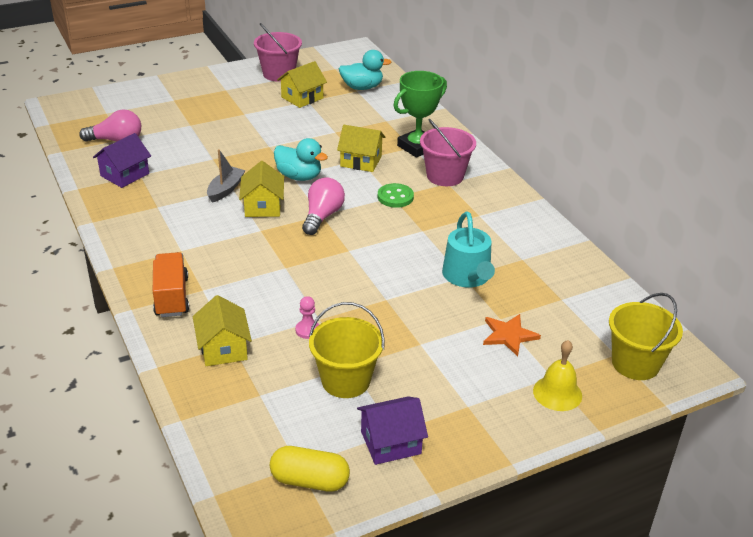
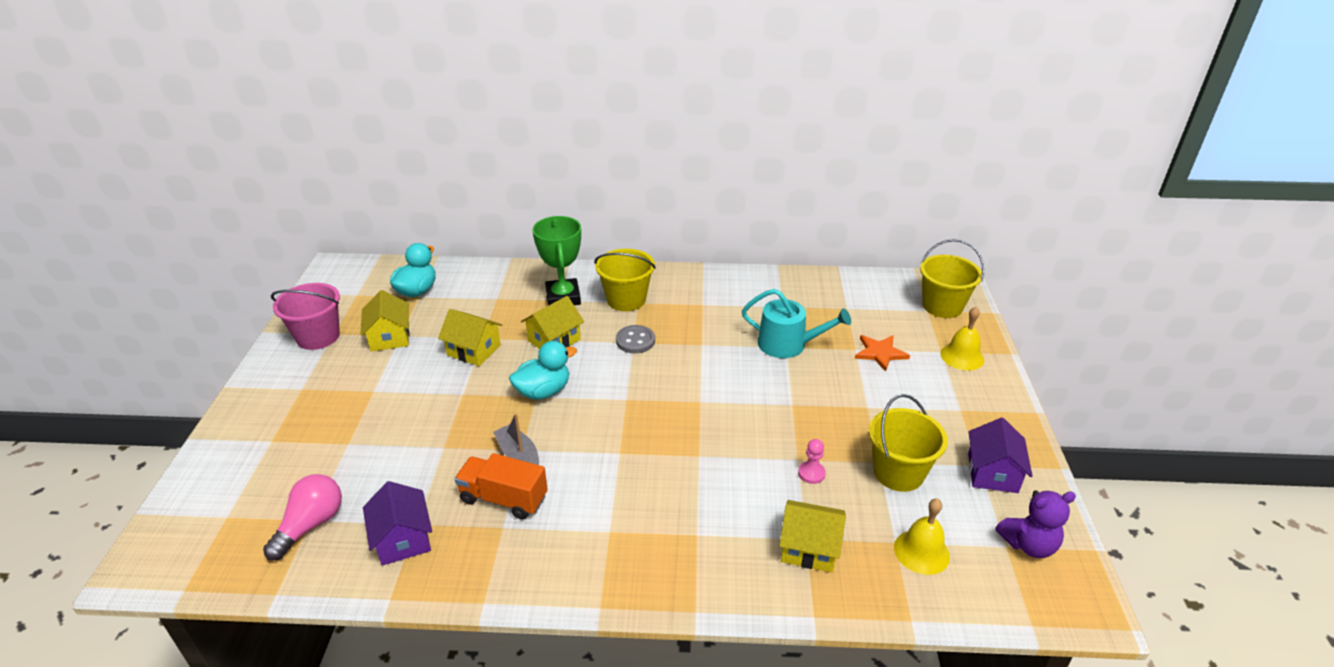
camera: 60 degrees left, 0 degrees up
(171, 297) = (695, 566): orange truck -> orange truck (504, 499)
(258, 412) = (921, 551): none -> yellow bell
(263, 206) = (576, 436): yellow house -> yellow house (474, 350)
(309, 481) = (1028, 545): yellow capsule -> purple teddy bear
(322, 216) = (629, 399): pink light bulb -> none
(395, 197) = (635, 341): green button -> grey button
(445, 176) = (626, 299): pink bucket -> yellow bucket

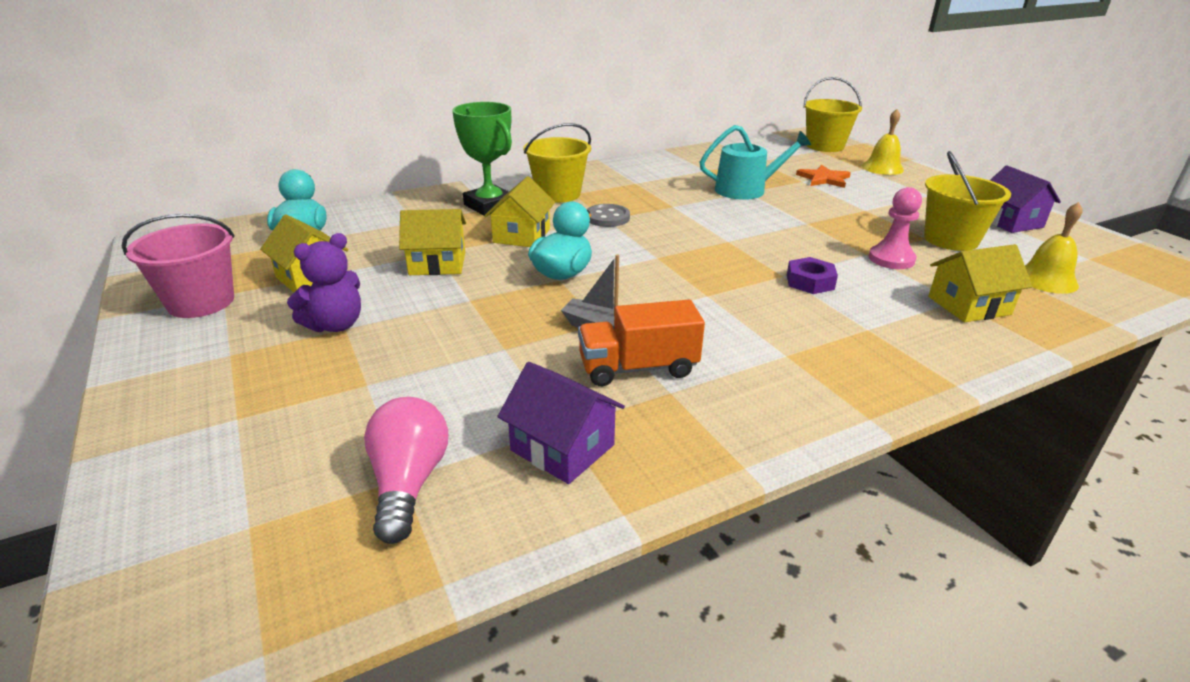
camera: 30 degrees left, 5 degrees down
(711, 470) = (810, 282): none -> purple nut
(811, 473) = (891, 259): pink pawn -> pink pawn, size x1.52
(1028, 545) = (1100, 253): purple teddy bear -> purple teddy bear (335, 325)

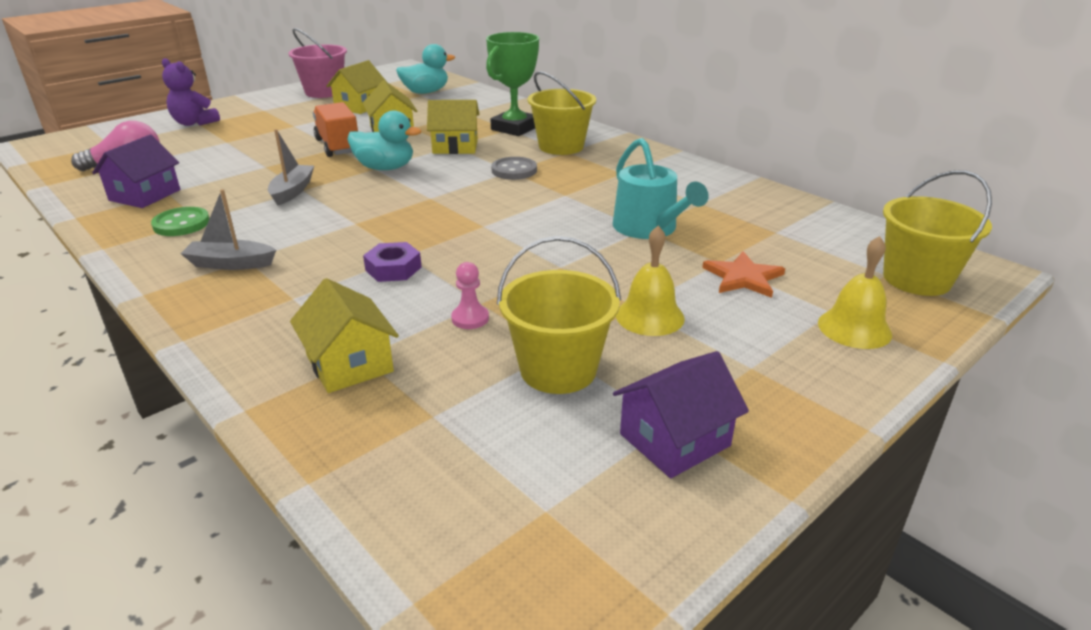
camera: 75 degrees right, 0 degrees up
(335, 325) = (297, 123): purple teddy bear -> purple teddy bear (194, 123)
(638, 368) = (234, 207): orange truck -> orange truck (338, 146)
(681, 405) = (181, 224): none -> green button
(797, 364) = (231, 264): none -> grey boat
(891, 259) = (470, 318): pink pawn -> pink pawn, size x0.66
(1046, 280) = (441, 442): yellow bell -> yellow bell (650, 316)

